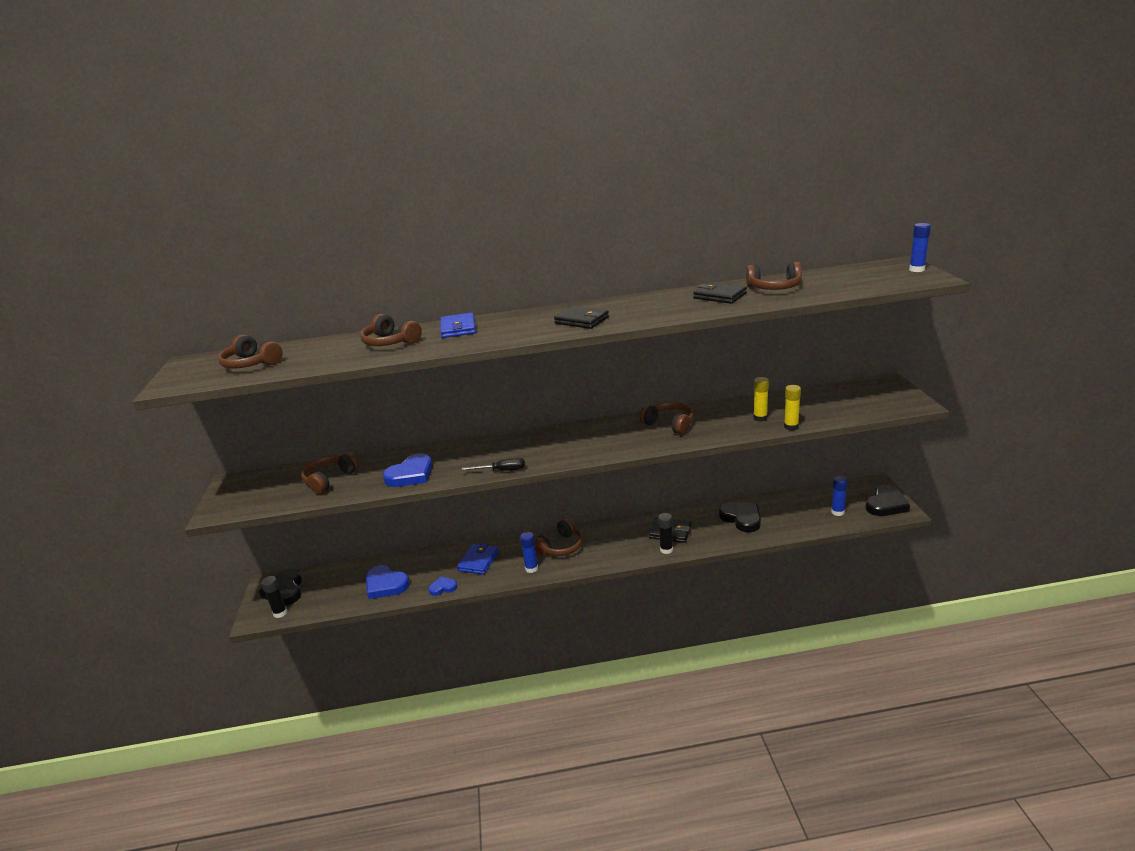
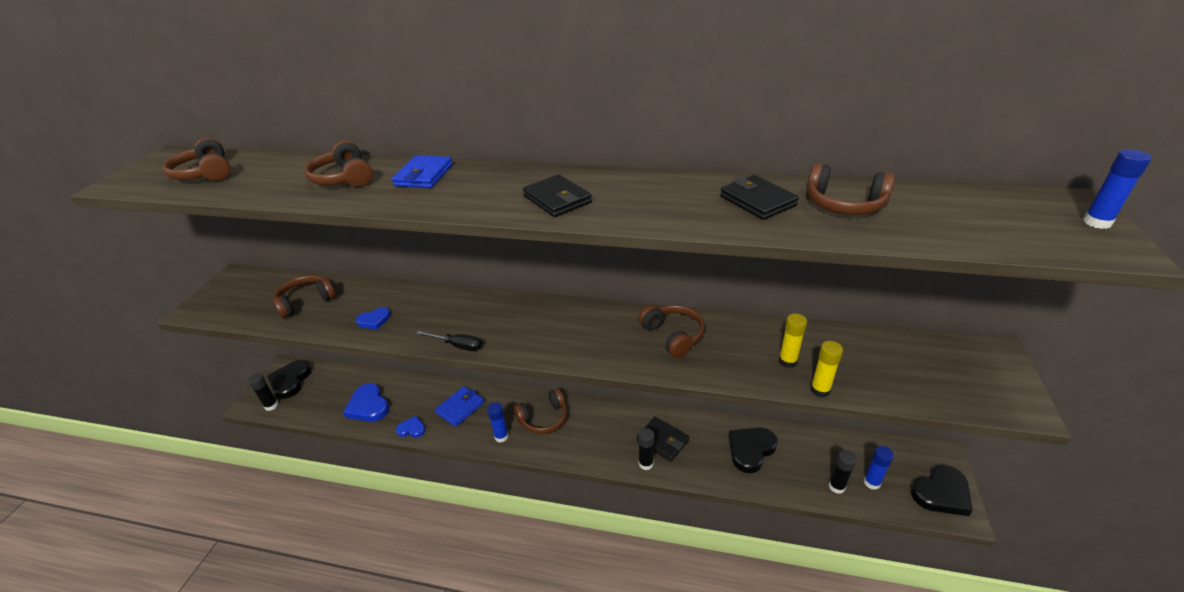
camera: 20 degrees right, 10 degrees up
(411, 474) = (374, 320): blue heart -> blue heart, size x0.57
(741, 518) = (750, 450): black heart -> black heart turned 120 degrees counterclockwise
(815, 521) = (836, 486): none -> black glue stick

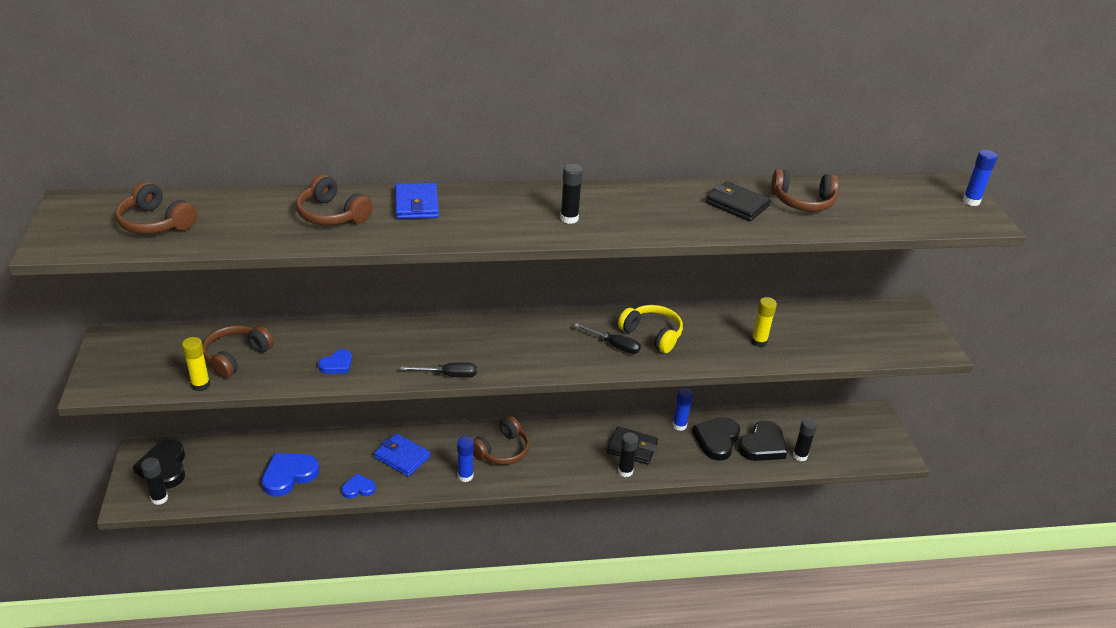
camera: 25 degrees left, 0 degrees up
(368, 406) = (289, 475): blue heart -> blue heart turned 105 degrees clockwise
(460, 408) = (402, 457): blue wallet -> blue wallet turned 75 degrees counterclockwise
(557, 199) = (569, 218): black wallet -> black glue stick
(628, 341) = (614, 345): none -> black screwdriver
(673, 336) = (652, 334): brown headphones -> yellow headphones
(820, 390) = (792, 361): yellow glue stick -> yellow glue stick (201, 385)
(871, 482) = (827, 446): blue glue stick -> blue glue stick (679, 425)
(941, 493) = (883, 444): black heart -> black heart (762, 445)

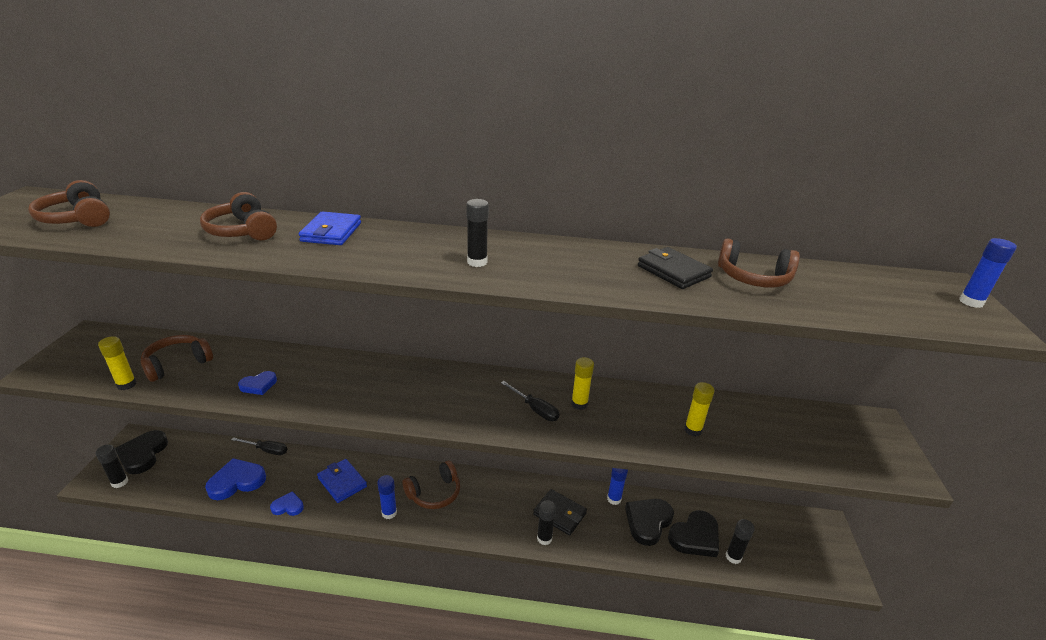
camera: 15 degrees right, 5 degrees down
(448, 375) = (354, 413): black screwdriver -> black screwdriver (266, 450)
(652, 334) = (579, 404): yellow headphones -> yellow glue stick

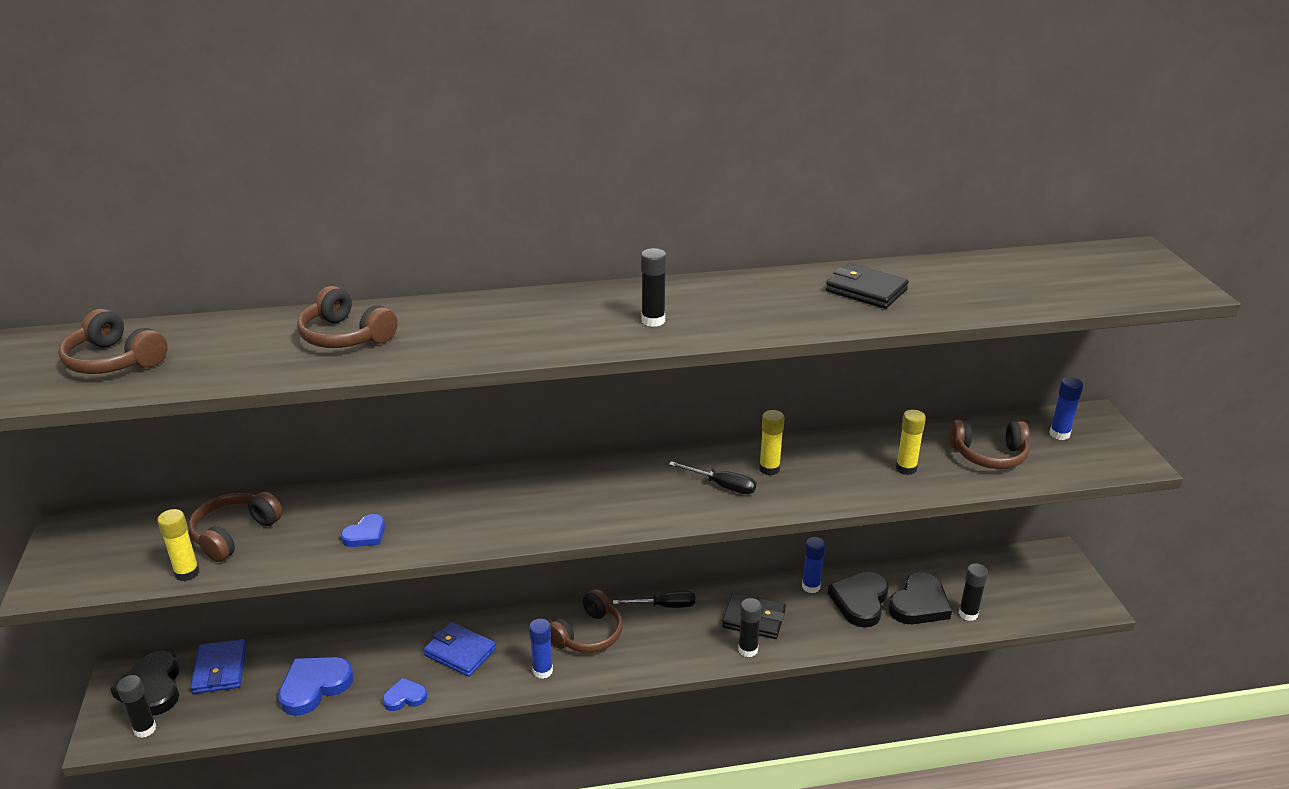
camera: 15 degrees left, 0 degrees up
(266, 450) = (330, 640): black screwdriver -> black screwdriver (664, 606)
(331, 232) = (455, 317): blue wallet -> blue wallet (220, 669)
(753, 278) = (949, 282): brown headphones -> brown headphones (989, 455)
(971, 302) = (1161, 267): blue glue stick -> blue glue stick (1059, 434)

